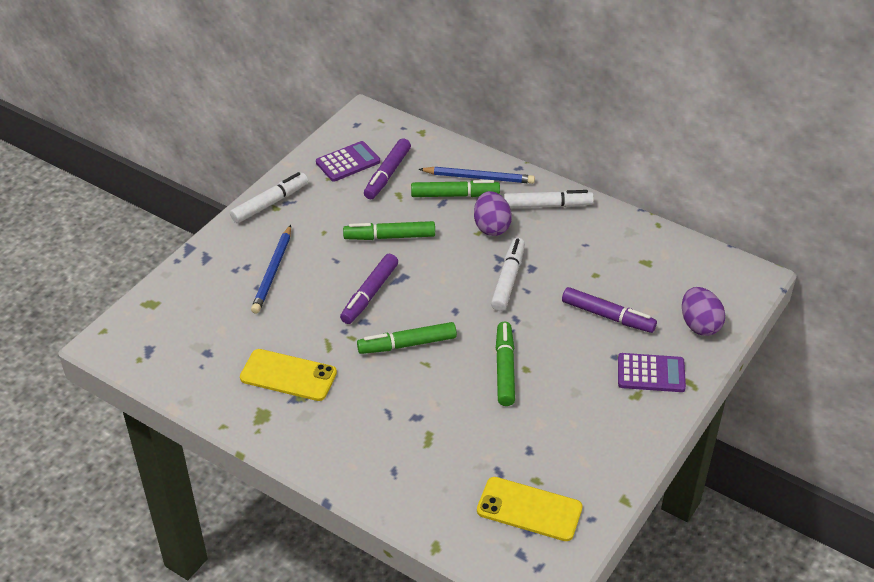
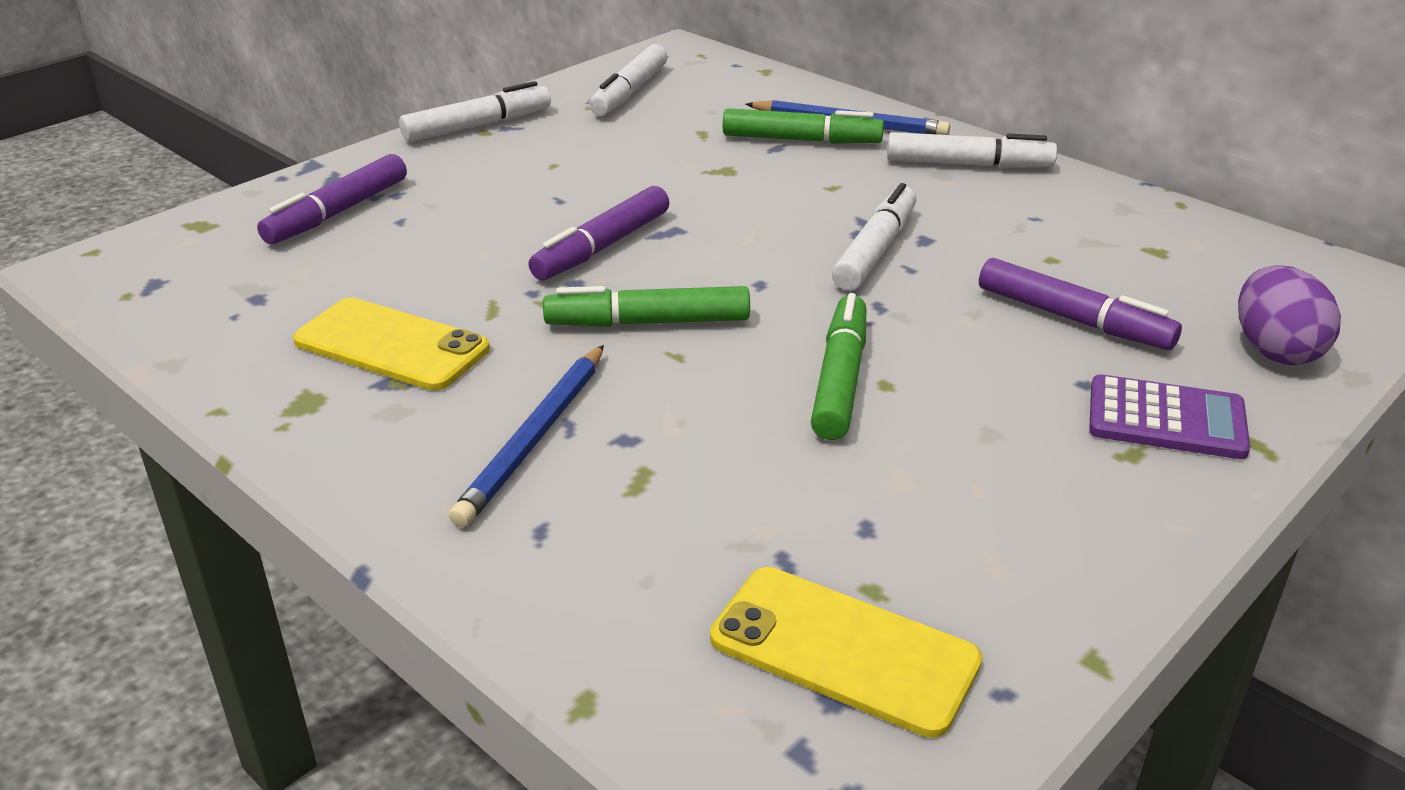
camera: 10 degrees right, 10 degrees down
(273, 271) = (439, 203): blue pencil -> blue pencil (534, 437)
(348, 162) = (629, 92): purple calculator -> white marker
(387, 174) = (691, 109): purple marker -> purple marker (337, 213)
(389, 237) = (667, 179): green marker -> none
(491, 227) = (858, 182): purple egg -> none

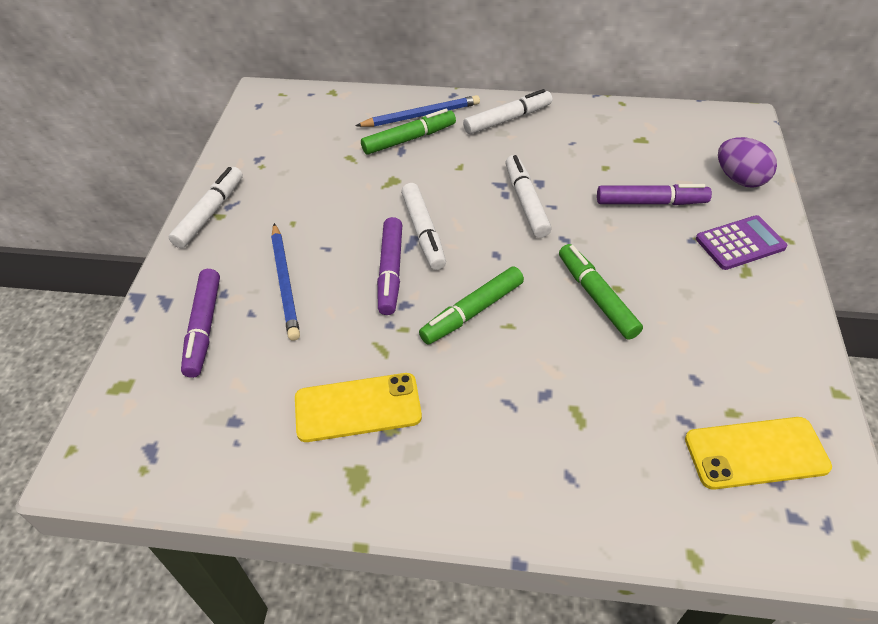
camera: 35 degrees left, 15 degrees up
(534, 437) = (503, 422): blue pencil -> blue pencil (285, 283)
(629, 92) = (273, 143): white marker -> white marker (423, 232)

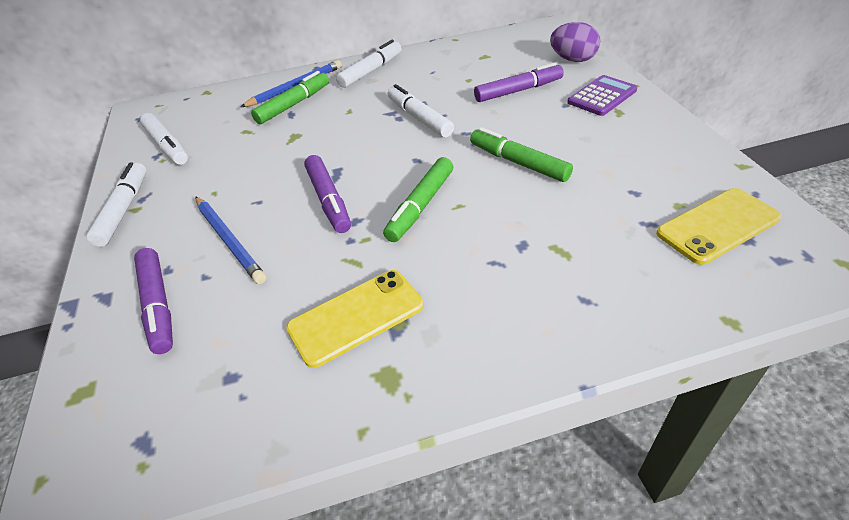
camera: 20 degrees left, 5 degrees down
(423, 232) = (343, 163): white marker -> white marker (167, 146)

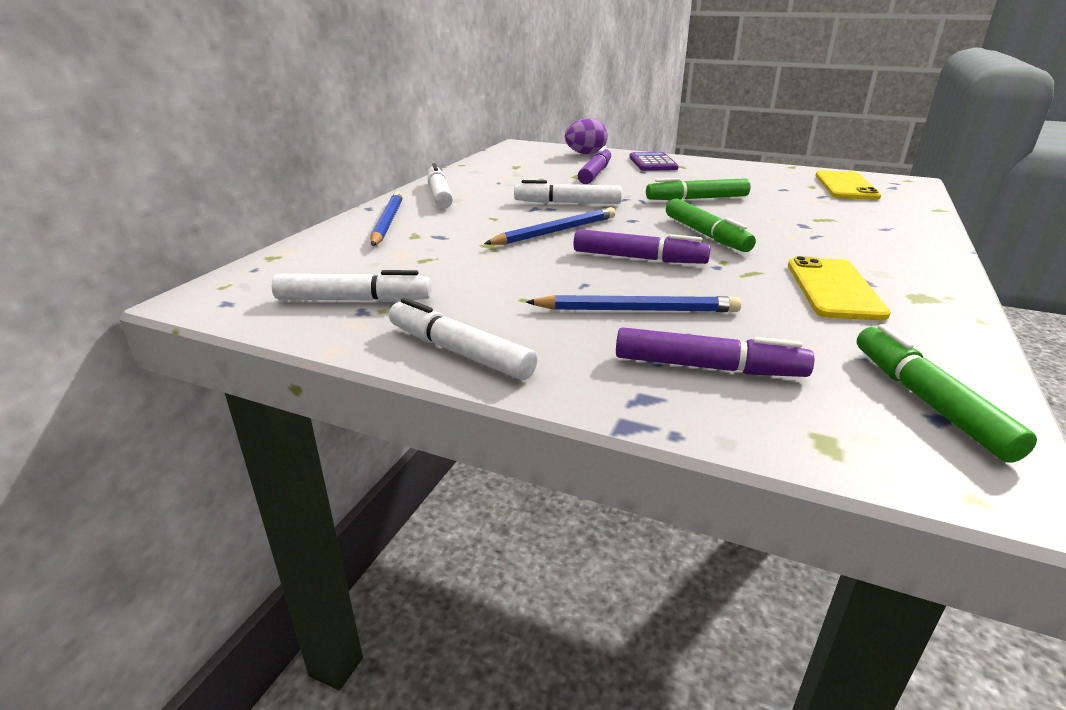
camera: 55 degrees left, 15 degrees down
(293, 104) = (424, 231): green marker -> green marker (927, 401)
(347, 144) = (555, 231): none -> blue pencil

